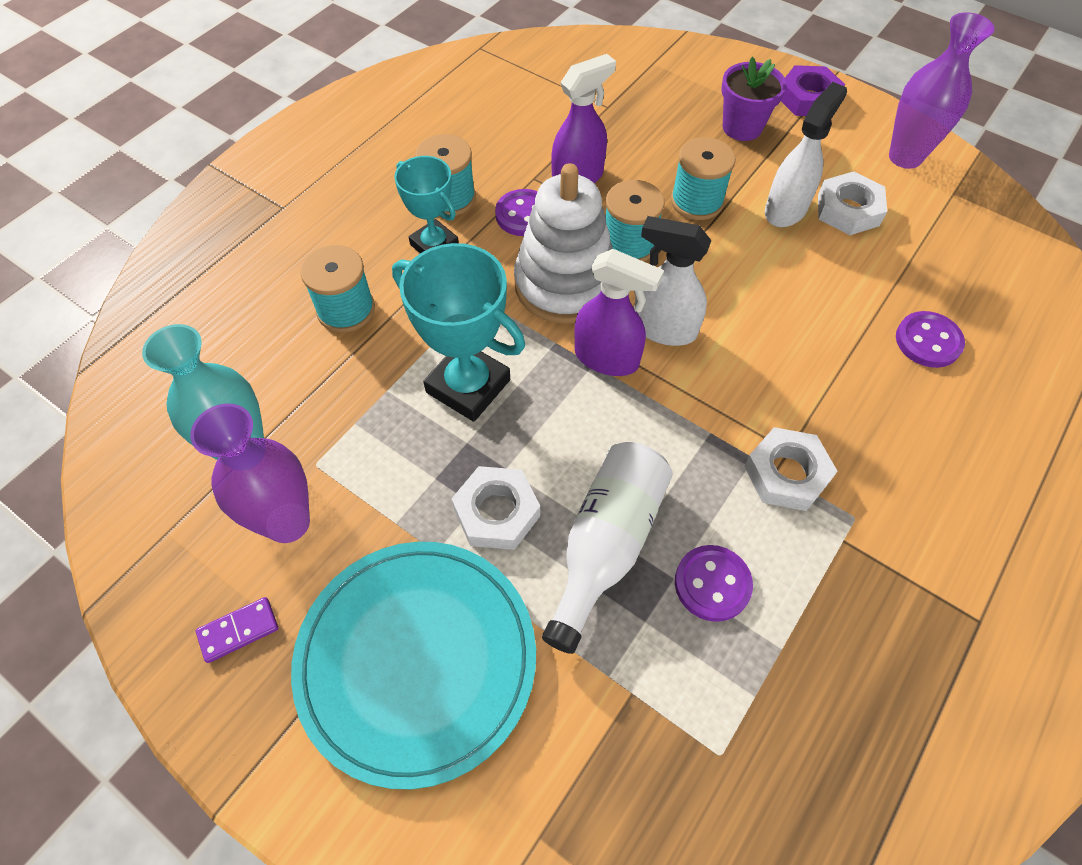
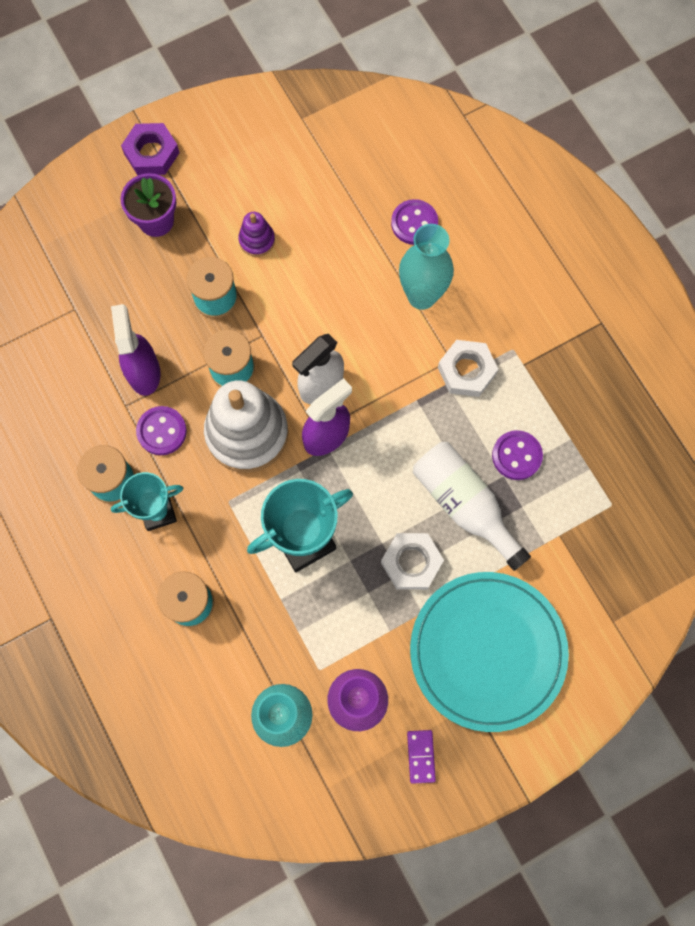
camera: 65 degrees left, 15 degrees up
(786, 209) = (257, 240): white spray bottle -> purple stacking toy
(844, 385) = (422, 296): none -> turquoise vase
(848, 210) = (280, 199): white nut -> none
(905, 157) = (251, 126): purple vase -> none

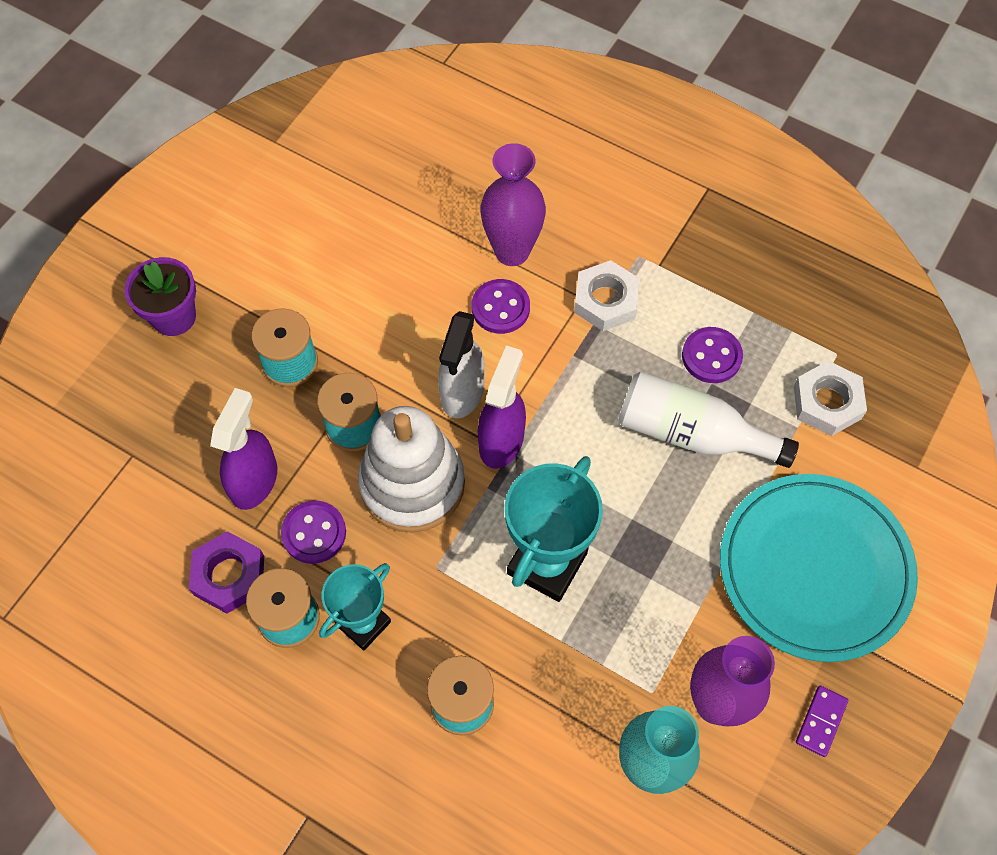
camera: 30 degrees left, 10 degrees down
(144, 372) = (254, 480): purple spray bottle -> purple spray bottle turned 60 degrees clockwise
(151, 153) = (127, 251): purple nut -> purple nut (229, 575)
(257, 240) = (300, 282): purple stacking toy -> none
(411, 563) = (676, 522): white nut -> white nut (827, 402)
(414, 223) = (458, 186): purple button -> purple button (500, 308)
(421, 756) = (821, 721): purple domino -> purple domino turned 60 degrees clockwise
(422, 296) = (512, 251): turquoise vase -> purple vase

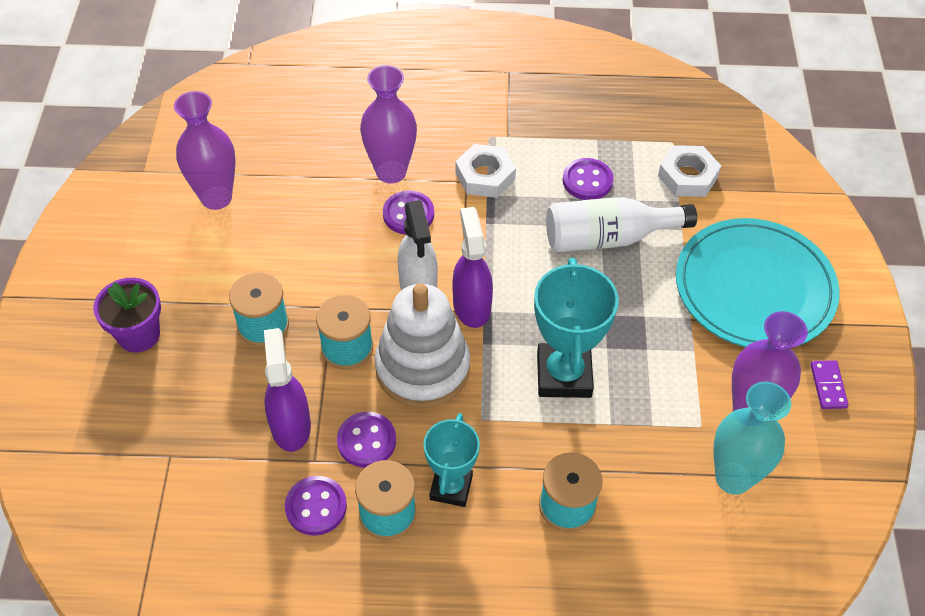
camera: 30 degrees left, 10 degrees down
(229, 575) = (316, 507): purple nut -> purple button
(325, 202) = (216, 198): none -> purple vase

